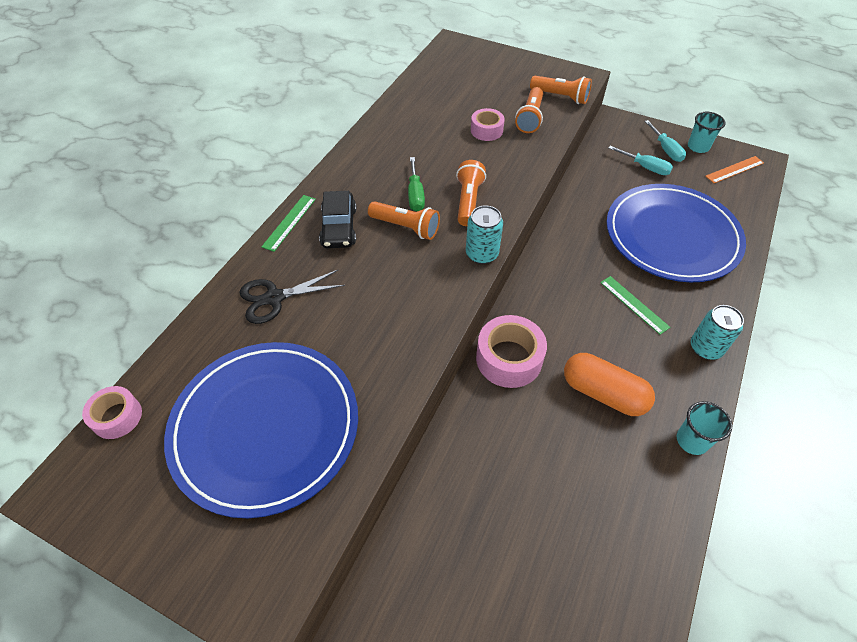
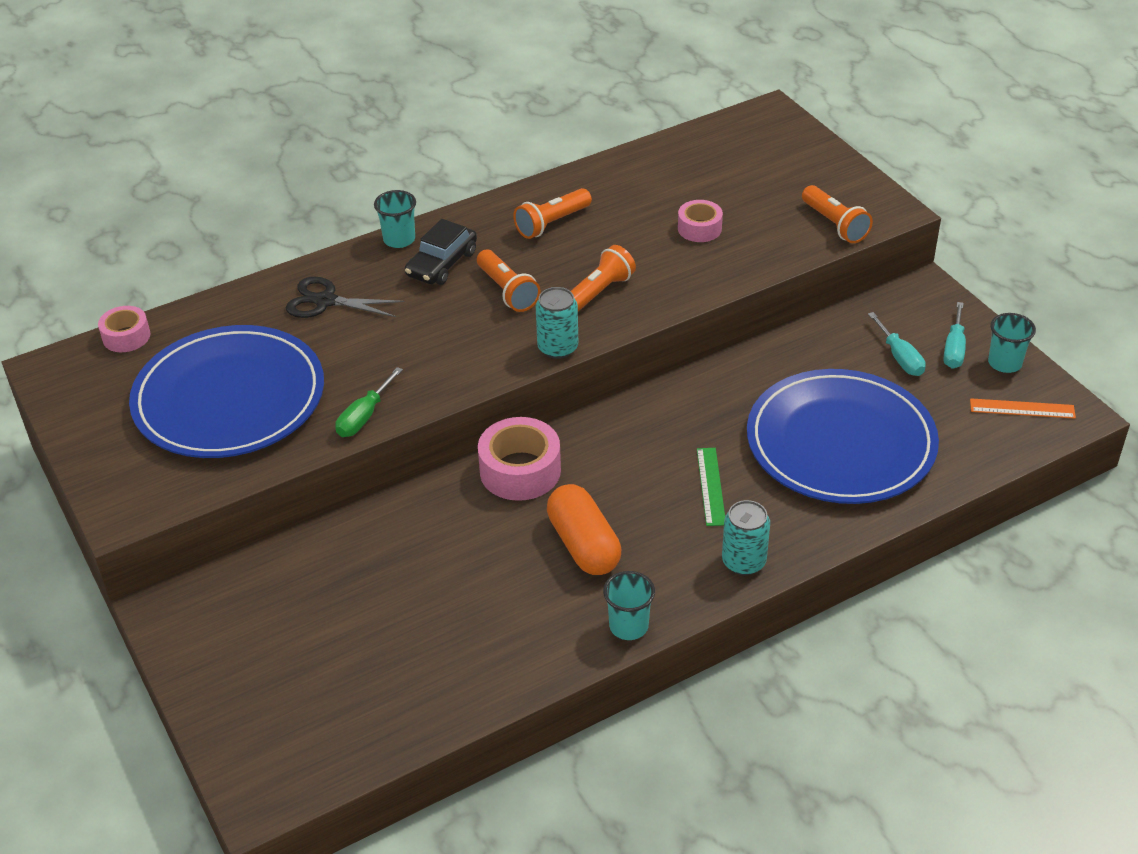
camera: 35 degrees right, 10 degrees down
(289, 222) = (399, 239): green ruler -> turquoise cup
(415, 195) = (549, 264): green screwdriver -> green screwdriver (364, 417)
(530, 118) = (767, 234): orange flashlight -> orange flashlight (552, 223)

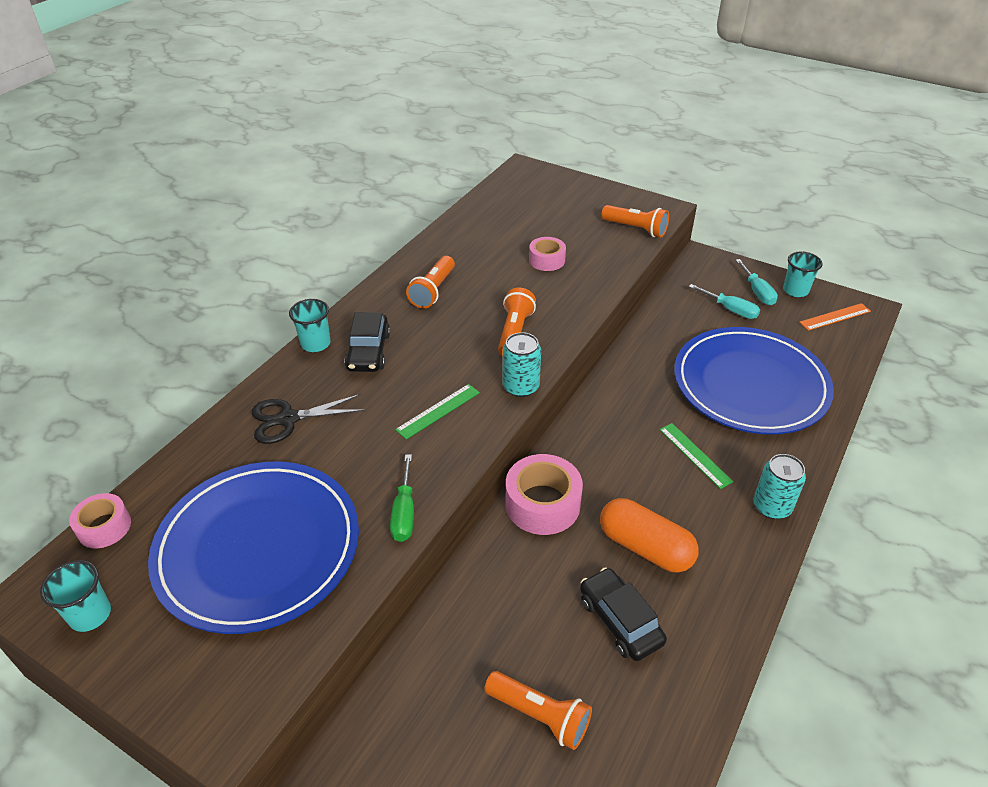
camera: 30 degrees left, 0 degrees up
(462, 342) = (438, 411): none -> green ruler
(506, 591) = (620, 621): none -> black car
(507, 291) = (441, 355): orange flashlight -> orange flashlight (540, 715)
(628, 626) = (740, 605): turquoise cup -> turquoise cup (90, 615)

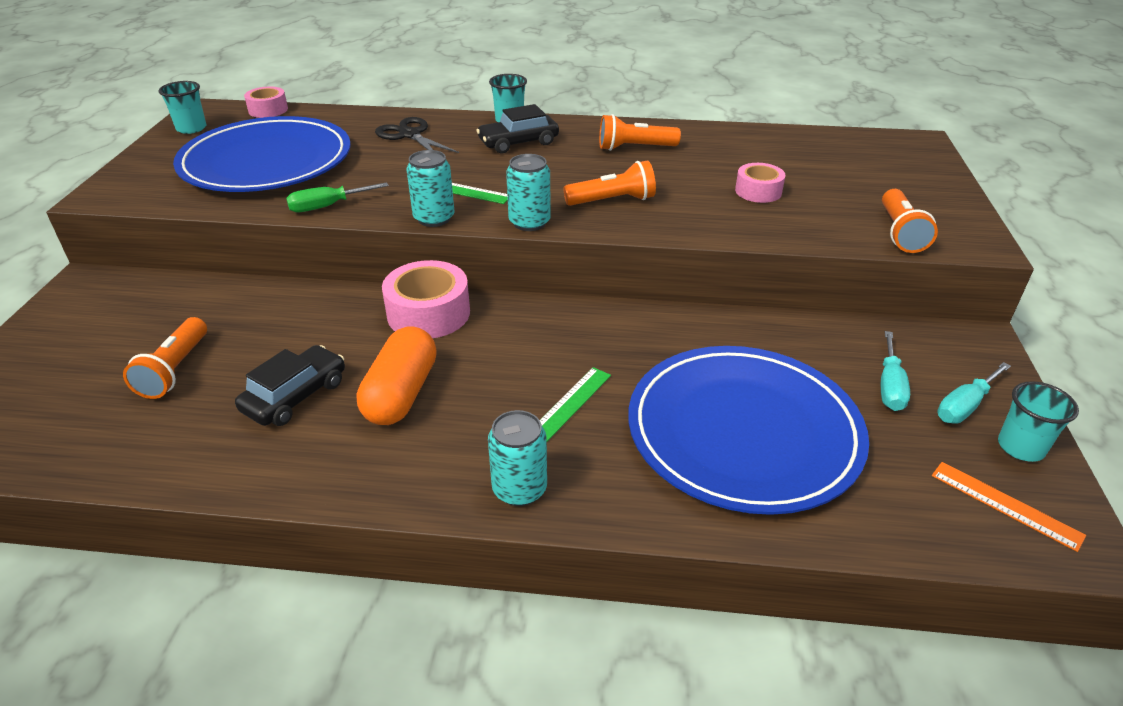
camera: 65 degrees right, 5 degrees down
(477, 442) = (434, 218): none -> turquoise can

